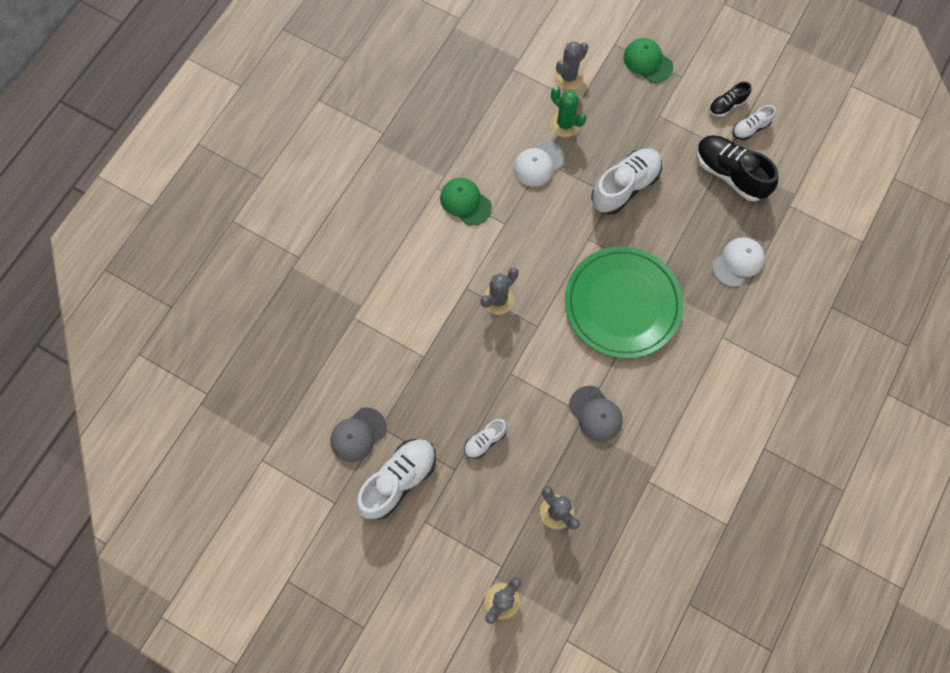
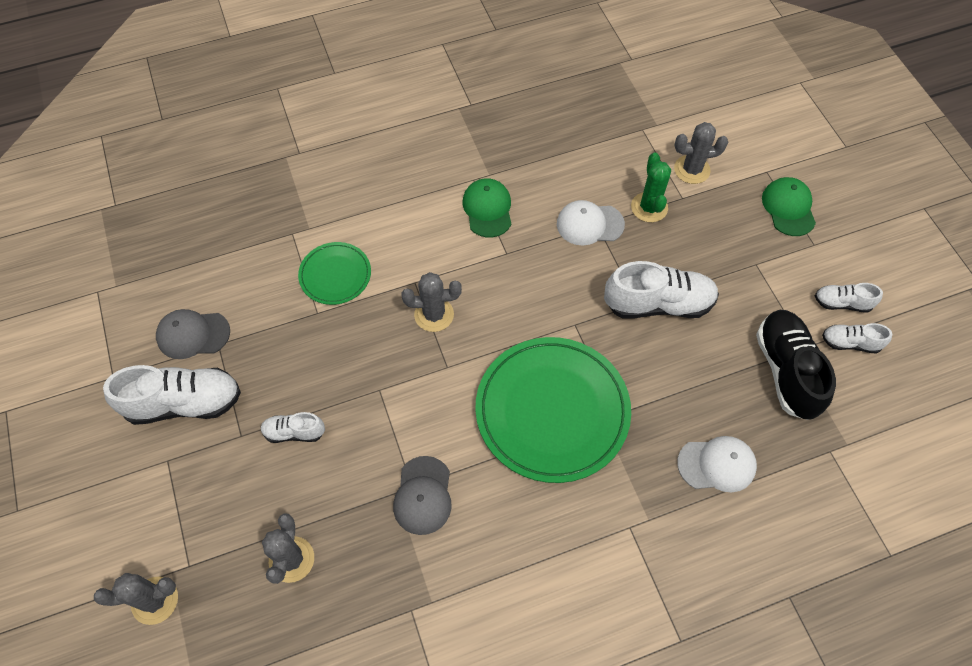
camera: 40 degrees right, 10 degrees down
(410, 323) = (335, 275): none -> green plate
(726, 105) = (842, 303): black shoe -> white shoe

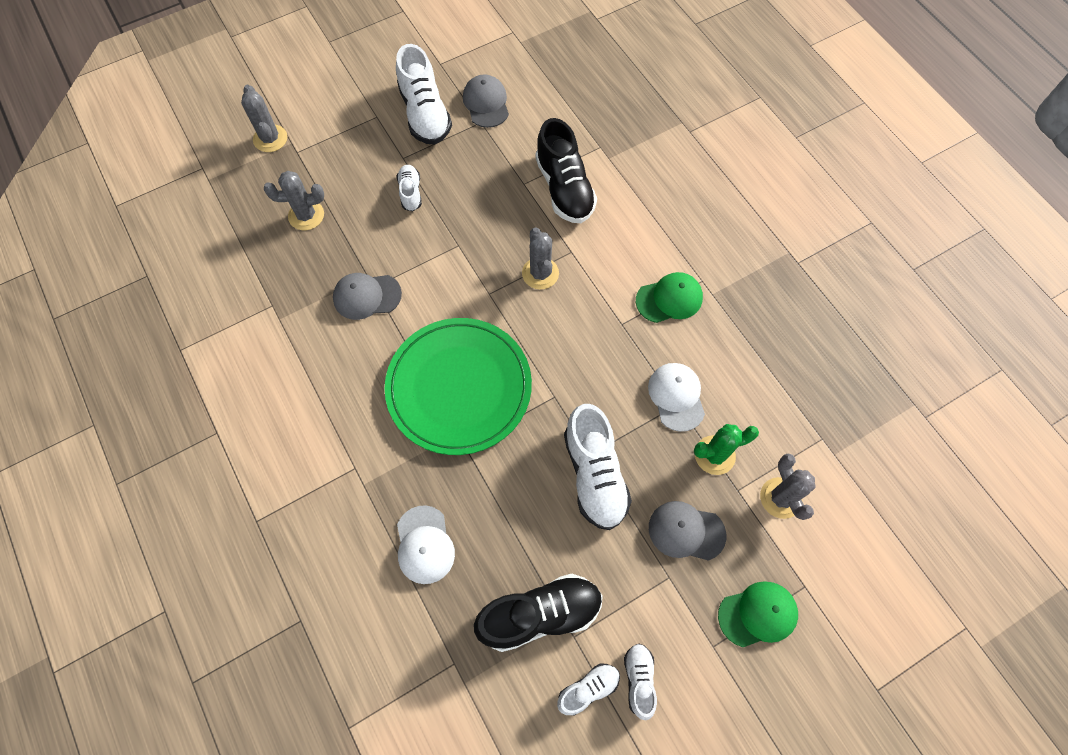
camera: 80 degrees right, 5 degrees up
(335, 275) = (564, 188): green plate -> black shoe
(716, 243) = (686, 531): none -> grey cap
(850, 343) = (588, 689): white shoe -> white shoe turned 60 degrees clockwise

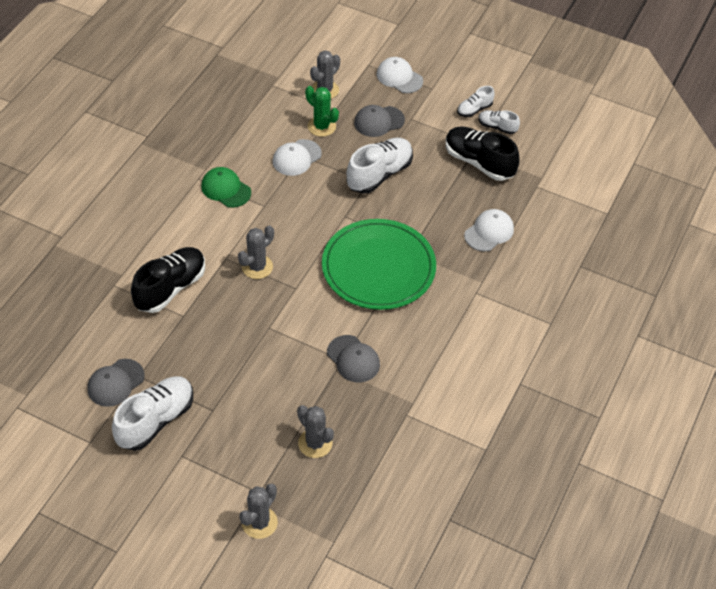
camera: 125 degrees left, 15 degrees down
(410, 193) = (243, 384): white shoe -> none
(686, 531) = (379, 121): grey cap -> grey cap turned 90 degrees clockwise
(758, 614) = (399, 77): green cap -> white cap

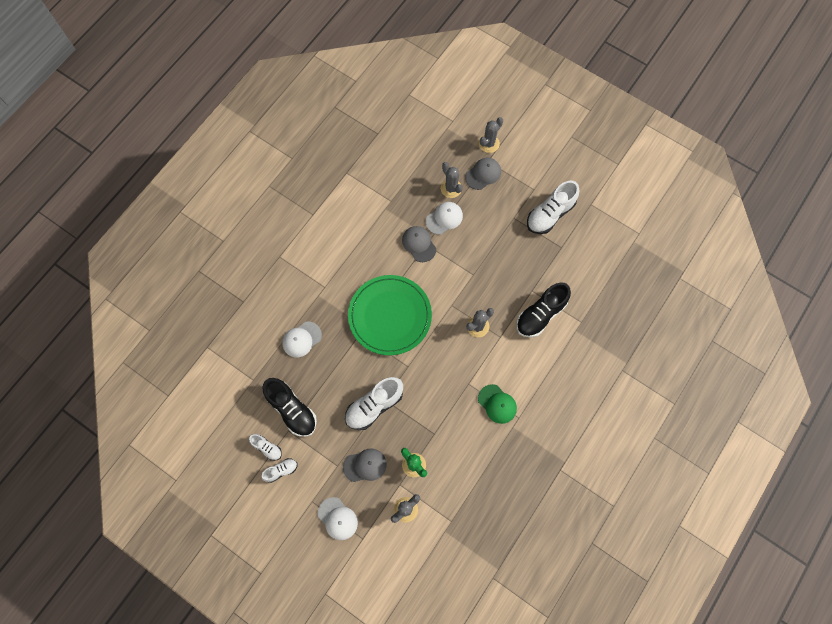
camera: 170 degrees left, 20 degrees up
(115, 383) = (576, 244): grey cap -> grey cap (483, 174)
(296, 158) = (438, 431): white cap -> white cap (444, 218)

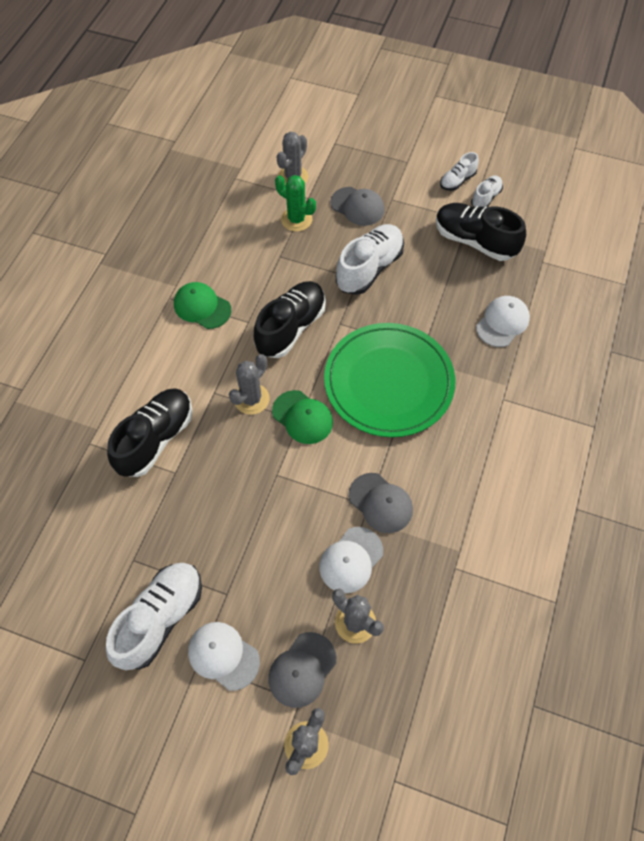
camera: 165 degrees right, 10 degrees down
(267, 448) = (485, 198): white shoe -> white shoe turned 105 degrees clockwise
(337, 518) = (370, 153): white cap -> white cap (223, 655)
(365, 465) = (357, 206): grey cap -> grey cap turned 120 degrees counterclockwise
(441, 371) = (291, 328): none -> black shoe
(449, 306) = (302, 417): none -> green cap

